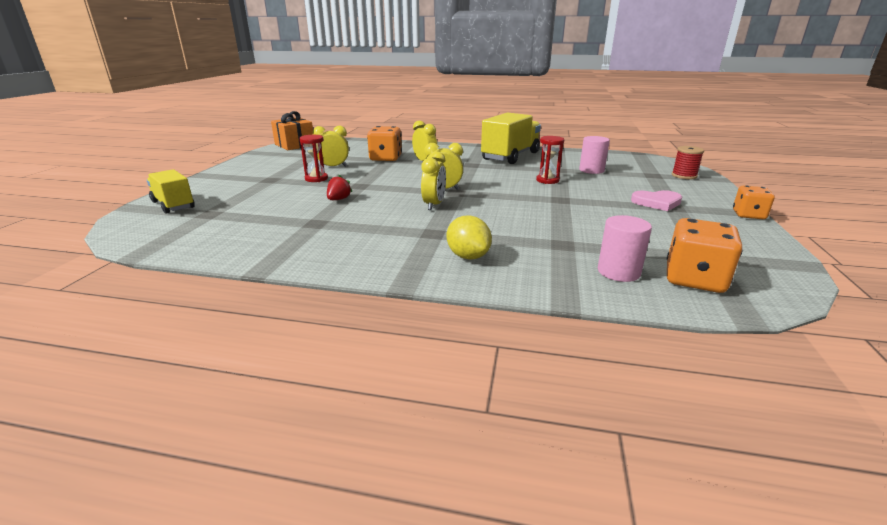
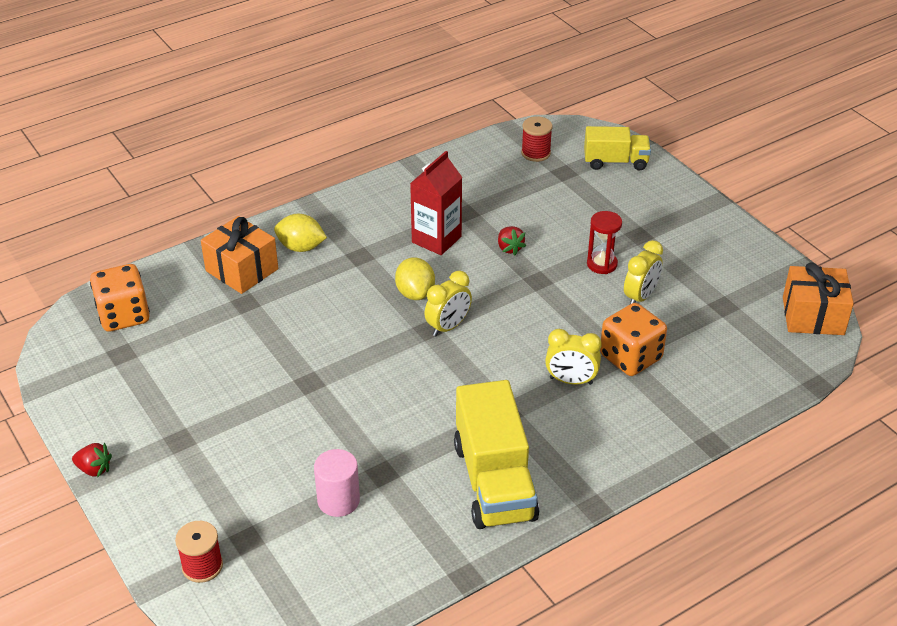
camera: 135 degrees right, 15 degrees up
(184, 230) = (536, 153): none -> red spool
(366, 219) = (436, 239): none -> red carton
(434, 205) = (415, 293): yellow clock -> yellow lemon
(542, 264) = (242, 270): none -> orange gift
(547, 180) = (365, 425): red hourglass -> none
(618, 272) = (181, 293): pink cylinder -> none
(657, 202) = (203, 441): pink heart -> none
(748, 215) = (94, 469): orange dice -> red strawberry

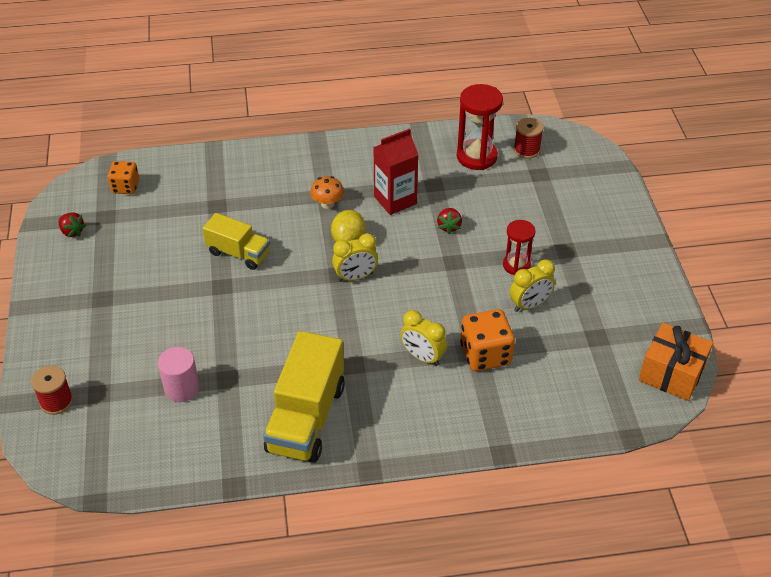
camera: 25 degrees right, 5 degrees up
(94, 469) = (32, 299): red strawberry -> red strawberry (72, 232)
(124, 315) = (125, 187): orange dice -> orange dice, size x0.65
(242, 270) = (231, 178): orange gift -> none
(301, 247) = (286, 173): yellow lemon -> none
(367, 264) = (327, 204): none -> orange mushroom
(490, 173) = (476, 157): none -> red hourglass
(615, 162) = (590, 178): yellow truck -> yellow truck (238, 253)

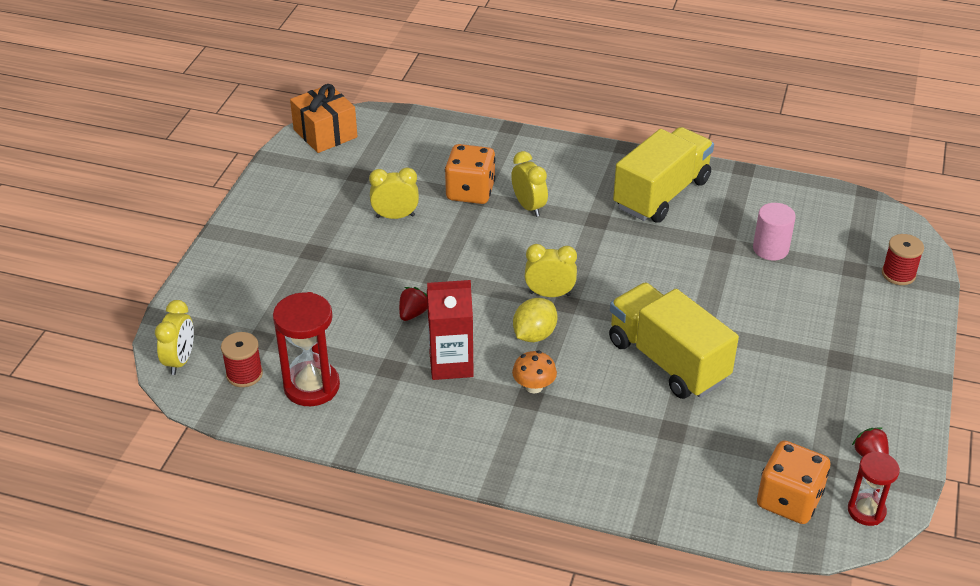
camera: 155 degrees left, 5 degrees down
(125, 187) = (789, 500): orange dice -> orange dice, size x1.54
(238, 253) = (667, 360): yellow truck -> yellow truck, size x1.66
(516, 265) = (376, 253): red hourglass -> red hourglass (866, 511)
(576, 144) = (180, 361): none -> yellow clock

